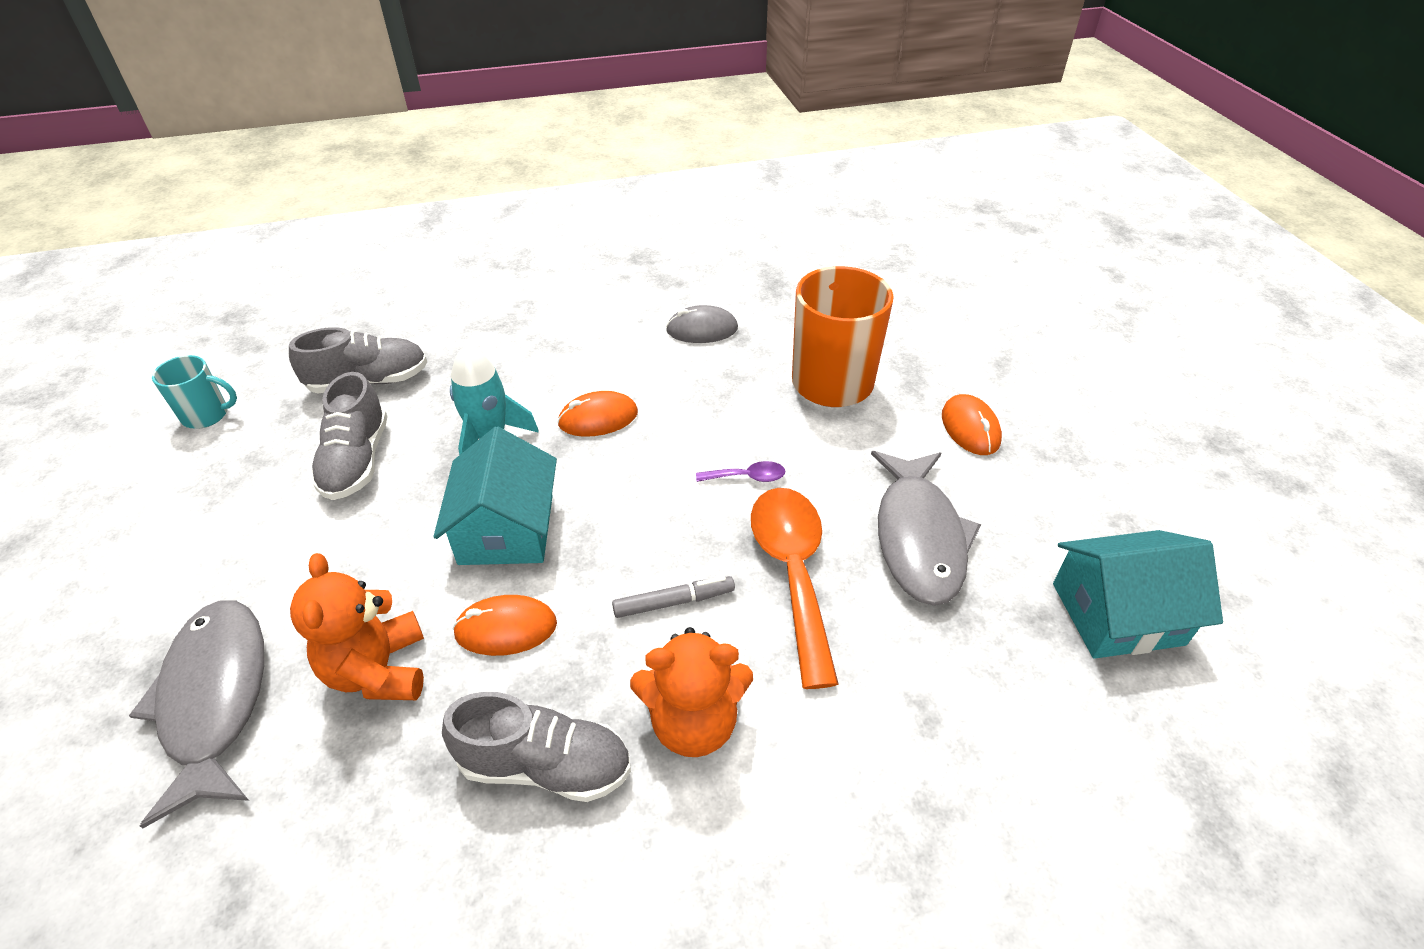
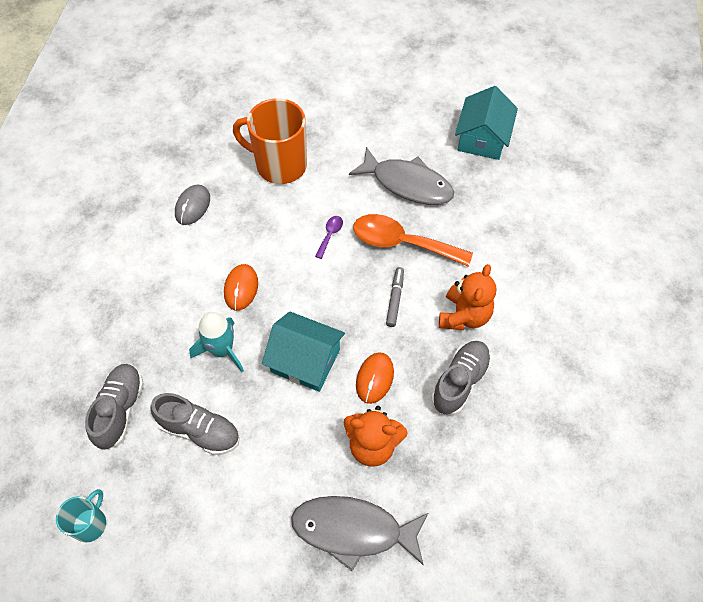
camera: 65 degrees left, 15 degrees up
(970, 428) = (351, 126): orange mouse -> none

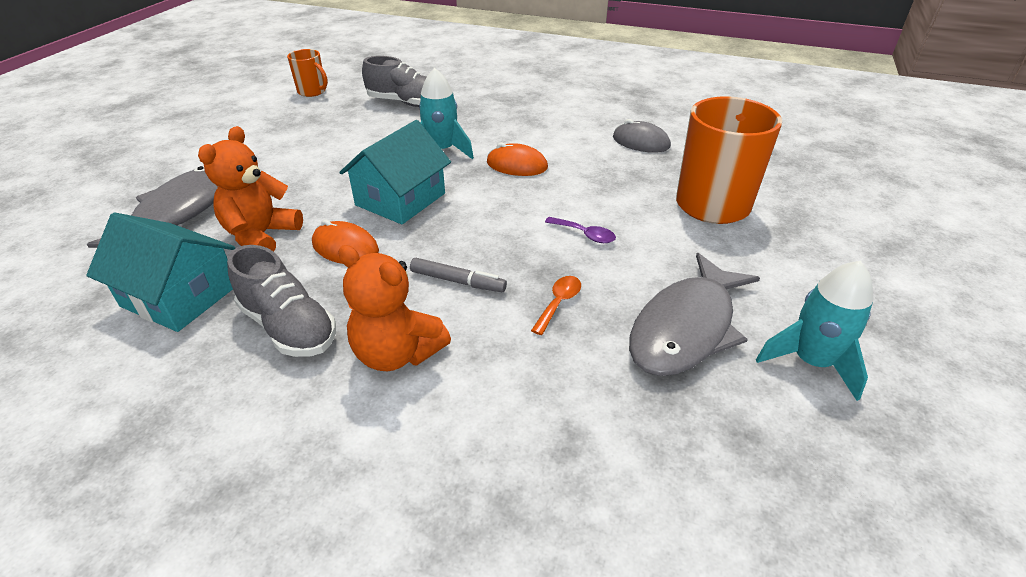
camera: 100 degrees right, 20 degrees down
(90, 523) = (312, 91): turquoise mug -> orange mug
(200, 430) = (359, 136): grey shoe -> none
(402, 243) = (558, 303): orange spoon -> orange spoon, size x0.43
(418, 136) = (811, 361): none -> turquoise rocket
(482, 138) = (833, 473): turquoise house -> turquoise house (180, 296)

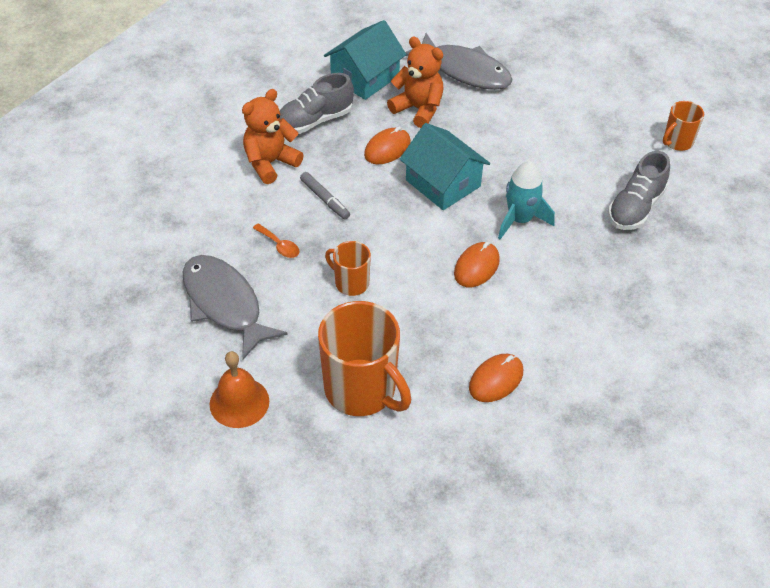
camera: 105 degrees right, 10 degrees up
(458, 281) = (325, 199): grey marker -> grey marker turned 75 degrees counterclockwise
(585, 234) = (351, 283): purple spoon -> orange mug
(641, 142) = (496, 380): grey mouse -> orange mouse
(804, 278) = (239, 402): none -> orange bell
(811, 361) = (164, 357): turquoise rocket -> none

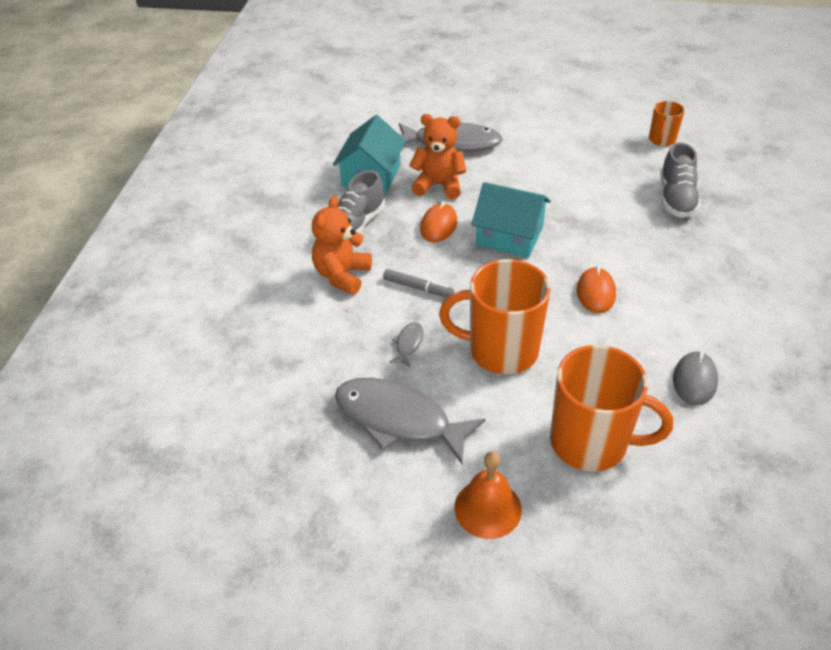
camera: 25 degrees left, 5 degrees down
(279, 245) = (408, 344): orange spoon -> grey fish
(351, 283) = (501, 350): orange mug -> orange mug, size x1.94
(496, 380) = (694, 380): orange mouse -> grey mouse
(520, 220) = (597, 241): turquoise rocket -> none

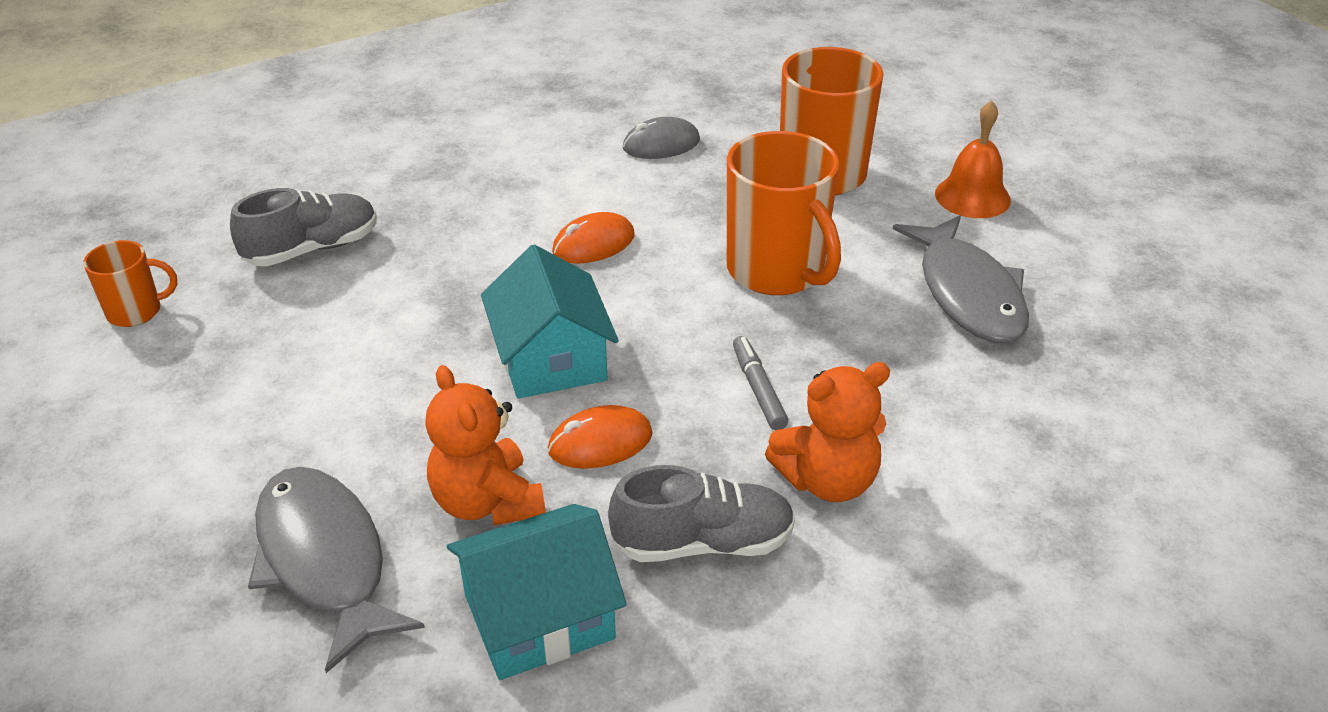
camera: 130 degrees left, 5 degrees down
(408, 344) = (862, 343): grey fish -> none

